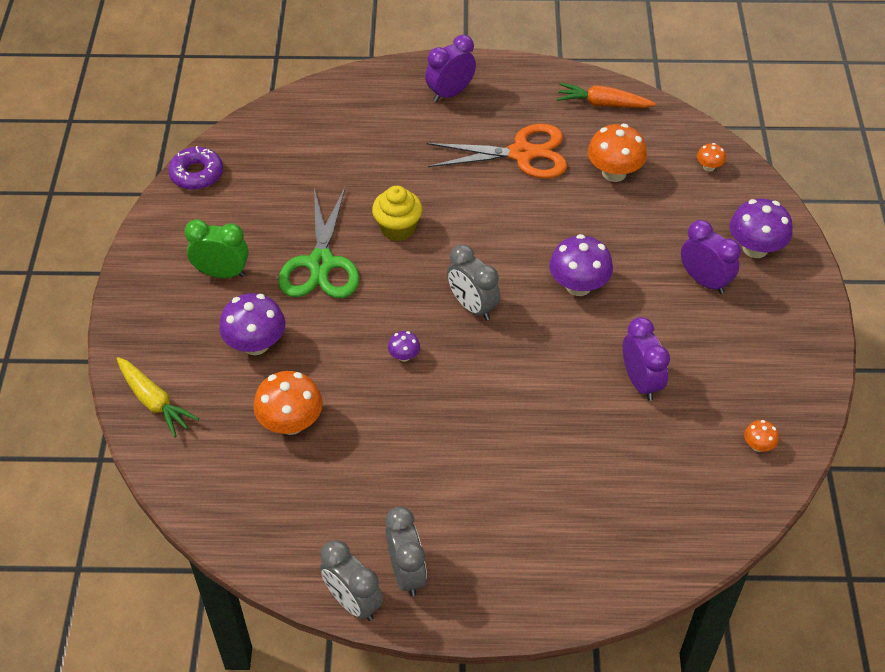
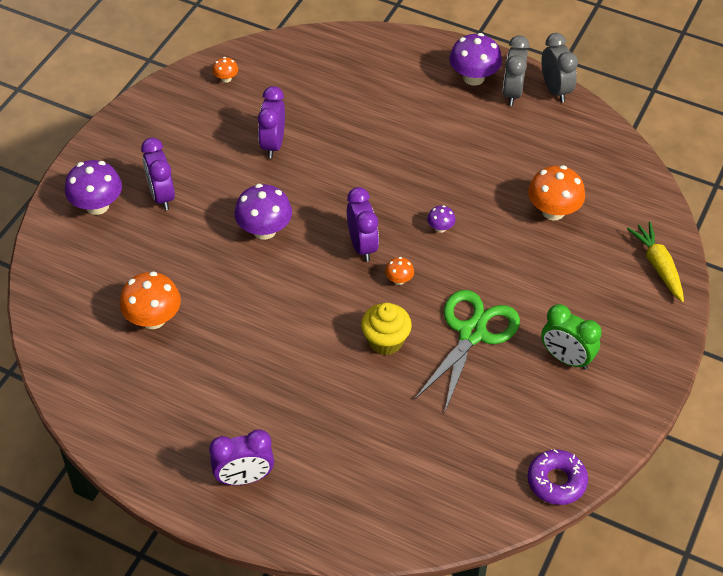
camera: 155 degrees left, 0 degrees up
(256, 344) = (558, 282): purple mushroom -> purple mushroom (473, 77)
(472, 306) = (362, 246): grey clock -> purple clock
(522, 153) = (221, 373): orange scissors -> none
(603, 104) = (101, 398): orange carrot -> none
(709, 167) = (65, 290): orange mushroom -> orange mushroom (399, 280)

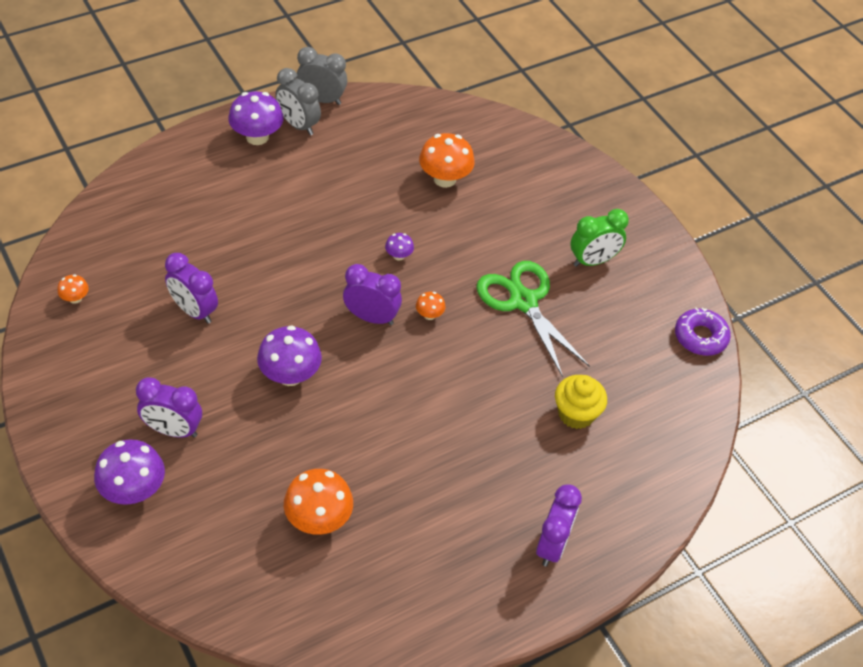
camera: 60 degrees left, 0 degrees up
(385, 341) = (485, 361): yellow cupcake -> yellow cupcake (576, 414)
(658, 266) = (550, 156): yellow carrot -> none

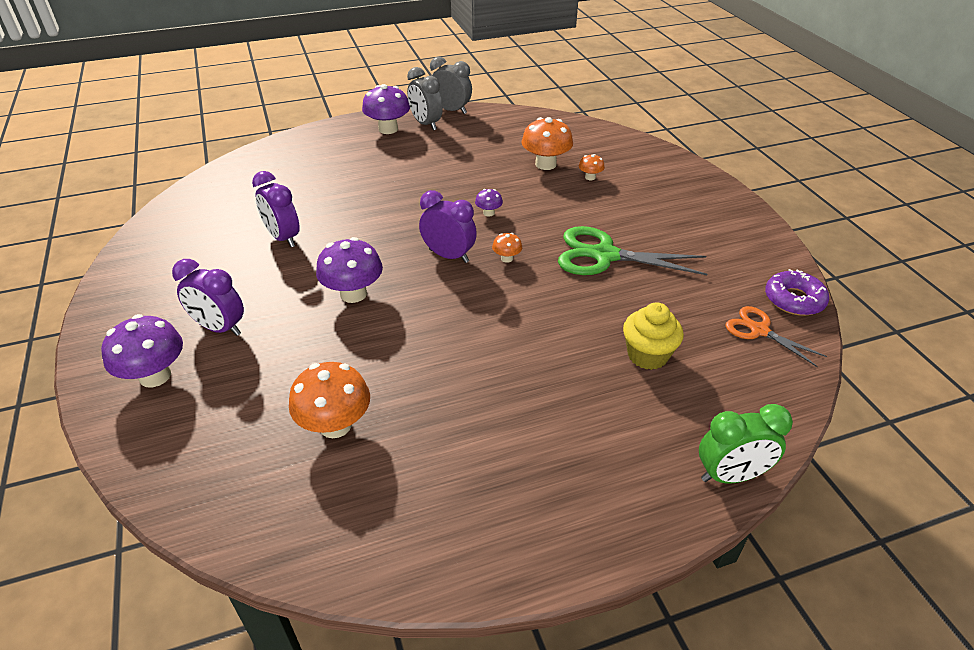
camera: 15 degrees right, 10 degrees down
(75, 298) = (182, 221): orange mushroom -> orange mushroom (590, 177)
(523, 301) = (604, 255): green scissors -> green scissors turned 60 degrees counterclockwise
(552, 545) = (601, 485): purple clock -> none
(593, 261) = (680, 230): green clock -> green clock (730, 475)
(670, 375) = (759, 330): none -> orange scissors

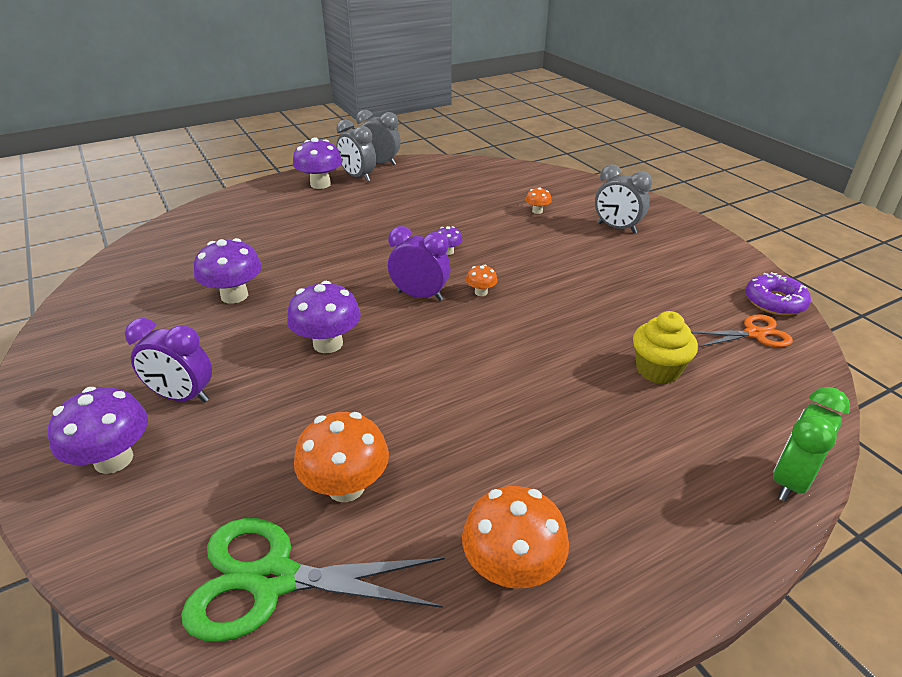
camera: 10 degrees left, 5 degrees down
(283, 238) = (234, 296): purple clock -> purple mushroom
(545, 164) = (489, 203): orange mushroom -> orange mushroom (512, 568)
(604, 255) = (577, 280): green scissors -> green scissors (272, 580)
(664, 204) = (617, 228): none -> grey clock
(730, 475) = (790, 480): green clock -> green clock turned 150 degrees clockwise
(759, 330) = (754, 333): orange scissors -> orange scissors turned 135 degrees clockwise

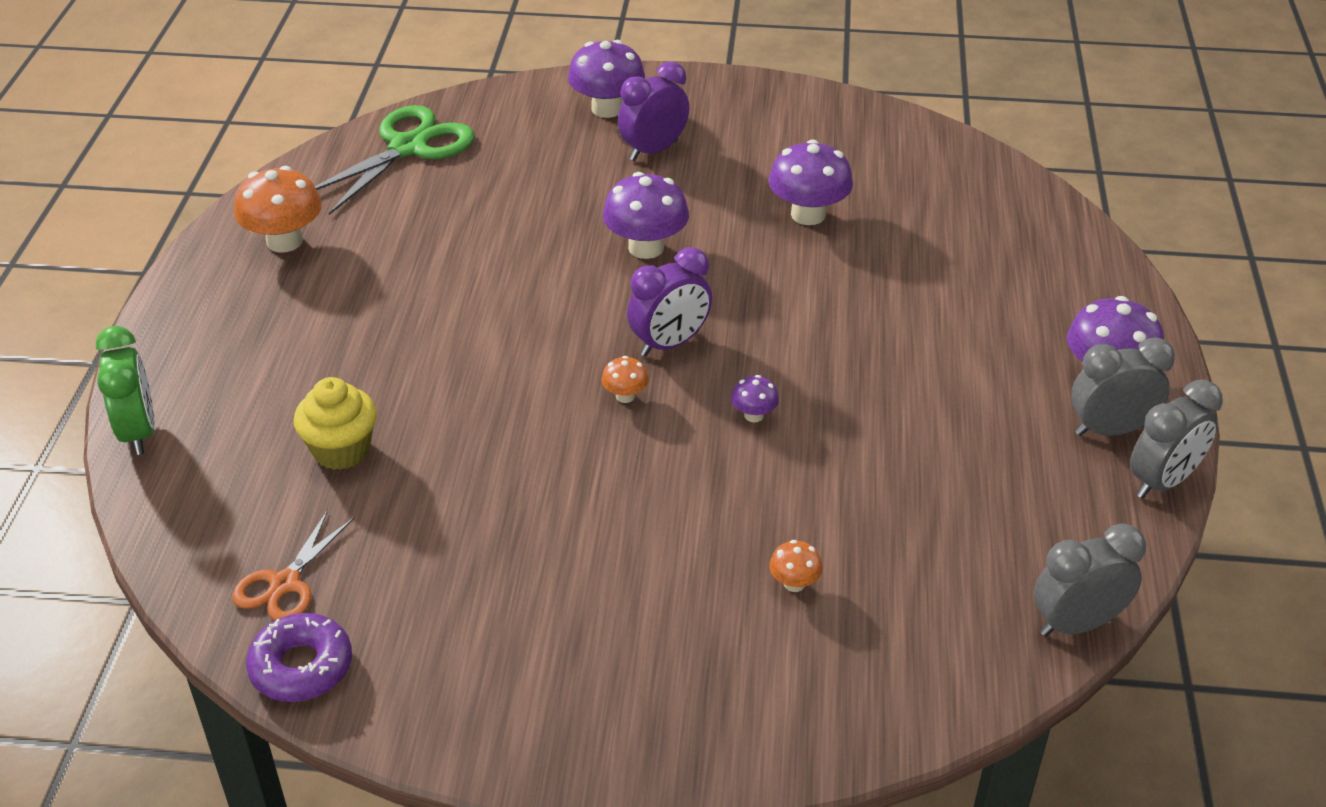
camera: 125 degrees right, 5 degrees up
(346, 487) = (447, 198): orange mushroom -> none
(617, 228) = (648, 646): grey clock -> grey clock (1076, 624)

